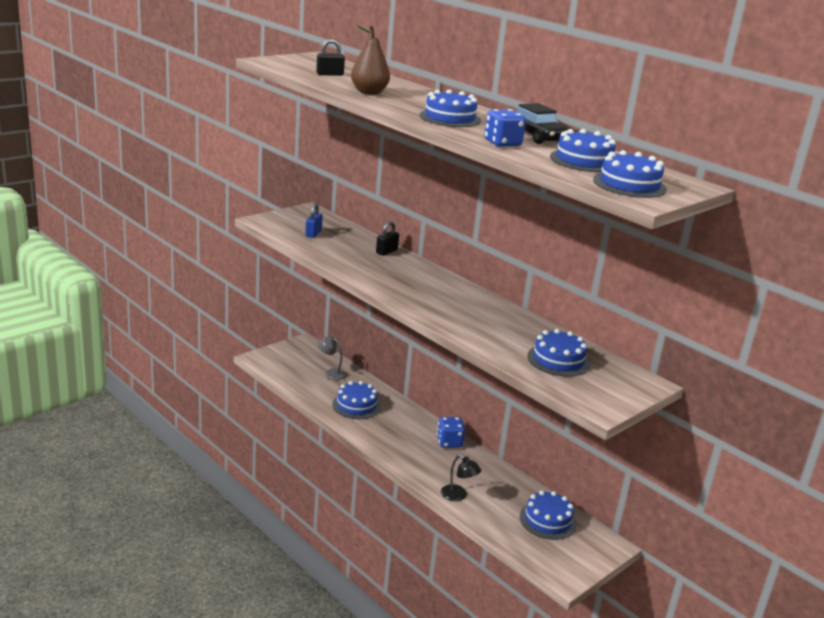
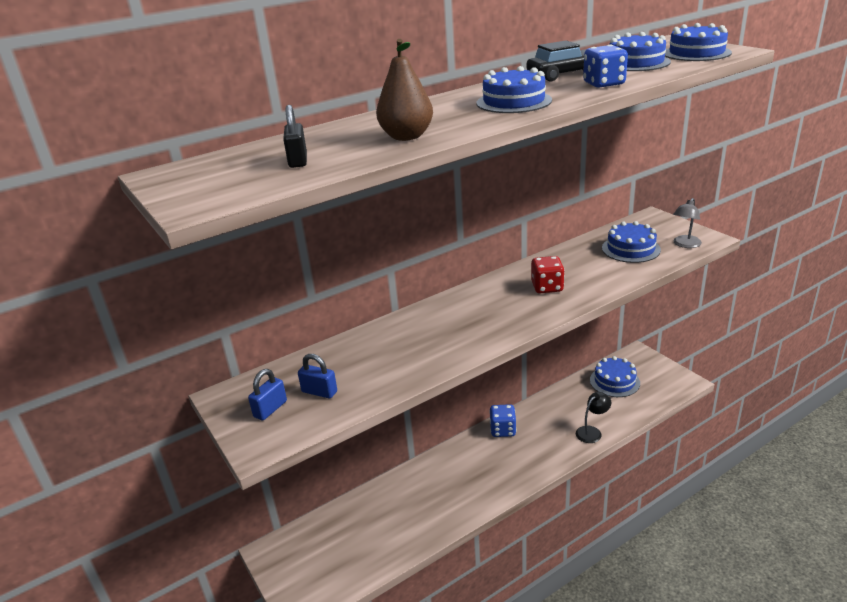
camera: 75 degrees left, 5 degrees up
(296, 221) = (270, 409): none -> blue padlock
(331, 373) = (355, 523): grey lamp -> grey lamp (685, 244)
(356, 405) = (432, 501): blue cake -> none
(386, 251) = (386, 332): black padlock -> none
(467, 313) = (547, 287): none -> red dice

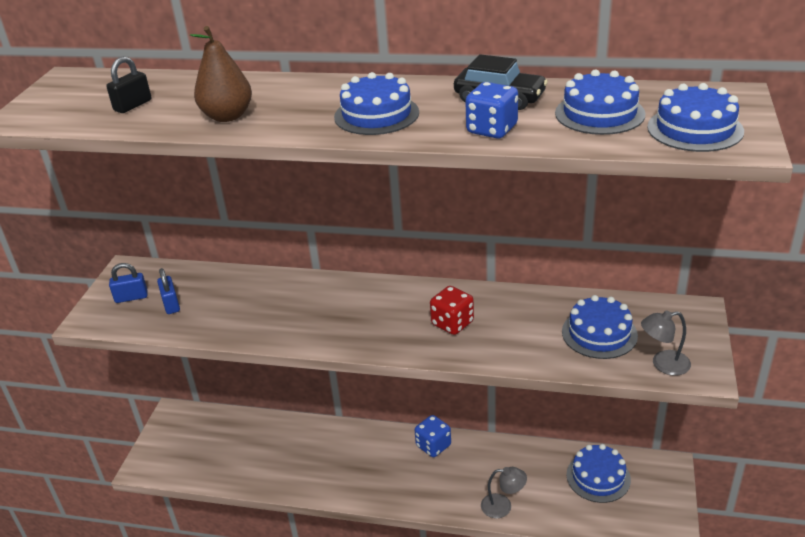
camera: 45 degrees right, 5 degrees up
(592, 432) = (503, 506): black lamp -> grey lamp

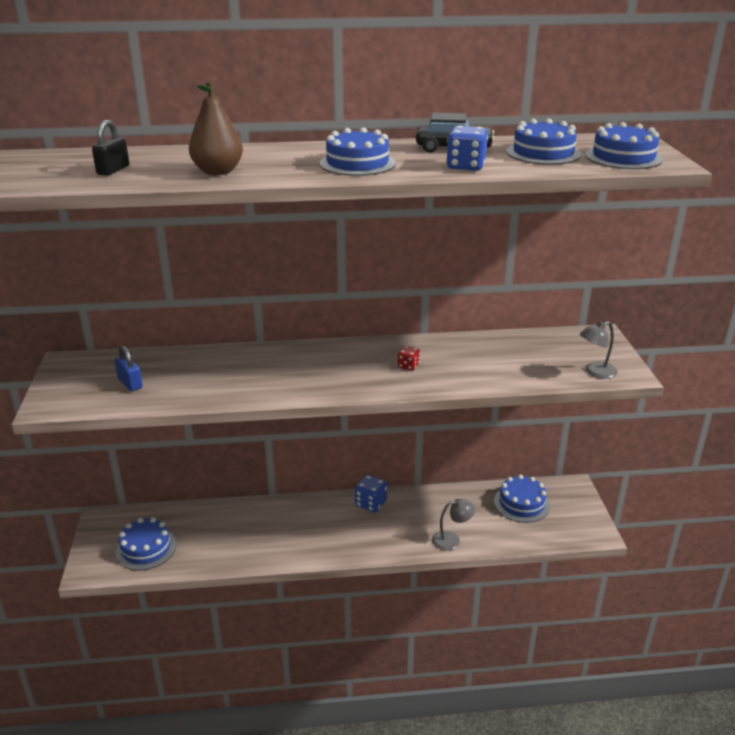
camera: 20 degrees left, 5 degrees down
(131, 297) = (84, 383): blue padlock -> none
(452, 323) = (408, 366): red dice -> red dice, size x0.60
(599, 333) = (534, 358): blue cake -> blue cake (146, 548)

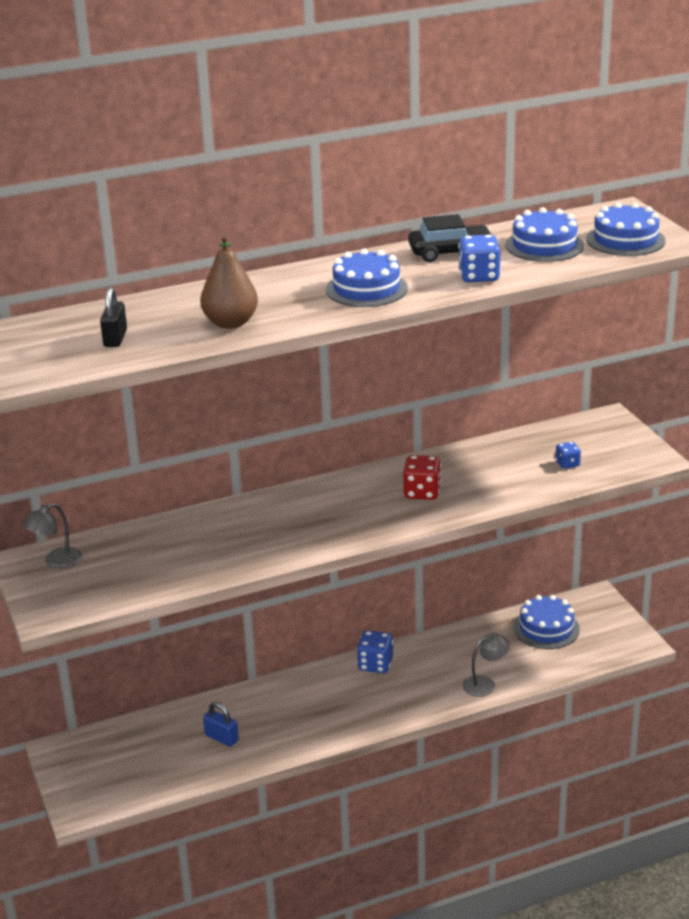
camera: 15 degrees left, 0 degrees up
(130, 383) = (122, 571): blue padlock -> blue padlock (221, 738)
(146, 548) = (134, 770): blue cake -> none
(408, 366) = (422, 492): red dice -> red dice, size x1.67
(546, 365) = (567, 464): none -> blue dice
(595, 372) = (621, 463): grey lamp -> grey lamp (56, 562)

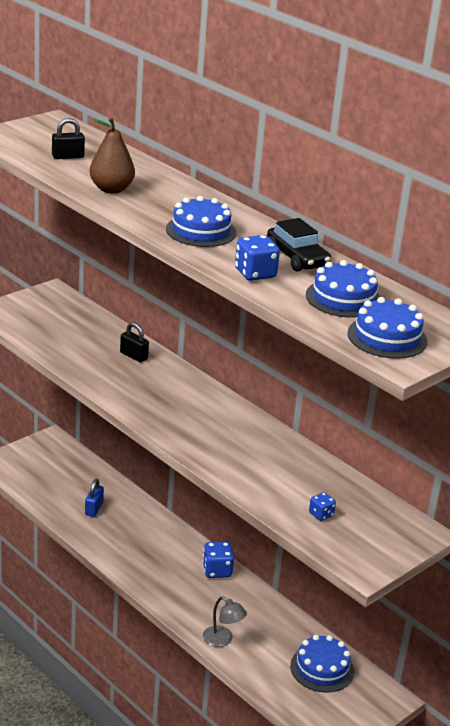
camera: 65 degrees right, 0 degrees up
(56, 562) = (56, 302): grey lamp -> none
(221, 524) = (133, 356): none -> black padlock
(422, 492) = (227, 440): red dice -> none

